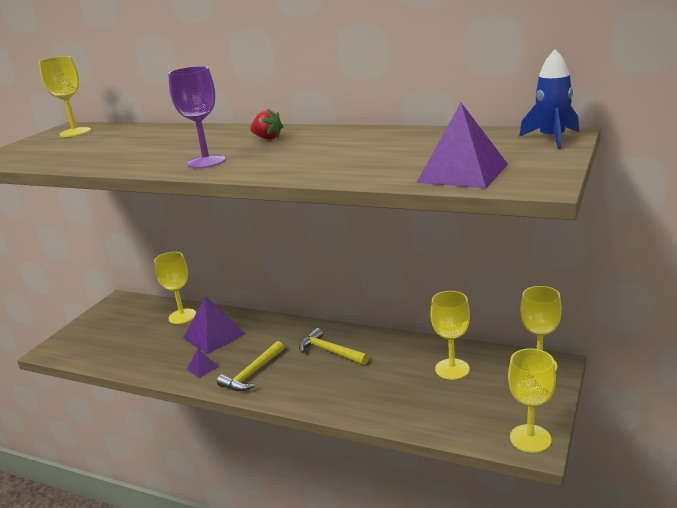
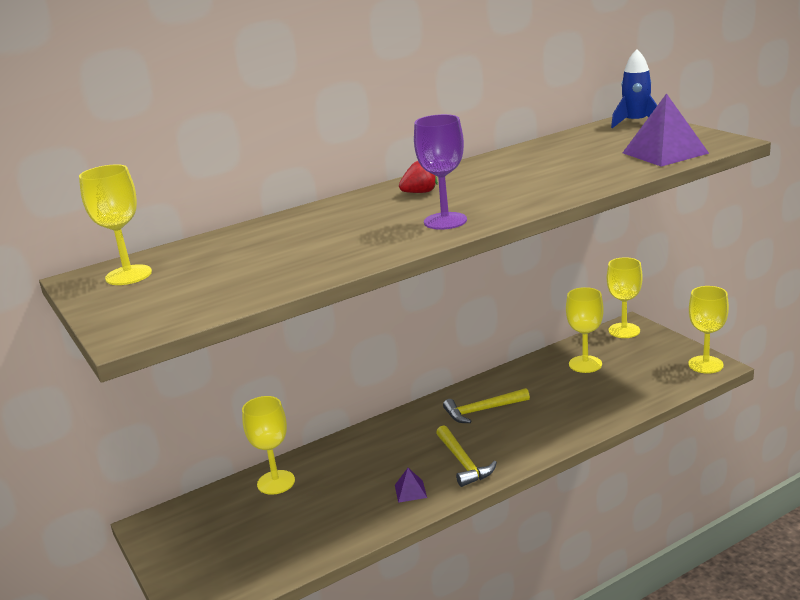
camera: 55 degrees left, 0 degrees up
(214, 335) = (354, 469): purple pyramid -> none

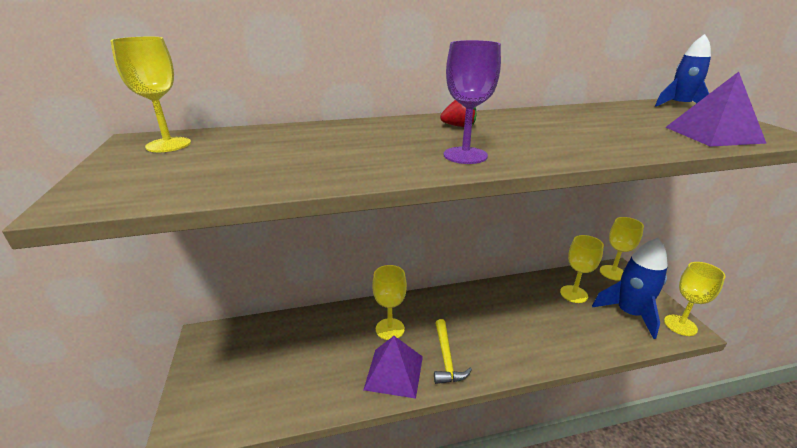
camera: 15 degrees right, 5 degrees up
(276, 482) = (304, 328): yellow goblet -> yellow goblet (390, 329)
(410, 491) = (394, 372): purple pyramid -> purple pyramid, size x2.11
(482, 410) = (479, 312): yellow hammer -> none
(650, 367) = (629, 313): none -> blue rocket

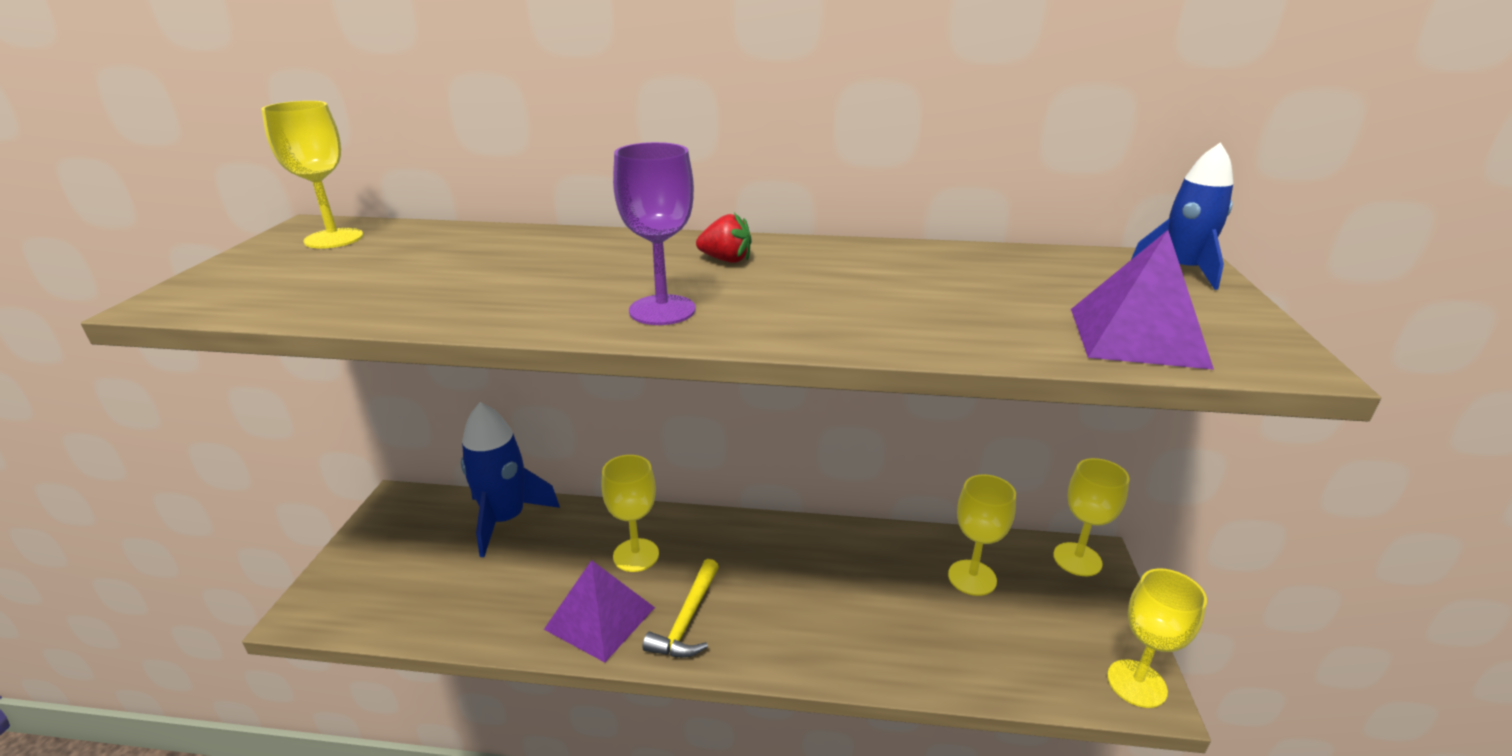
camera: 20 degrees right, 0 degrees up
(629, 313) = (1051, 636): blue rocket -> blue rocket (506, 519)

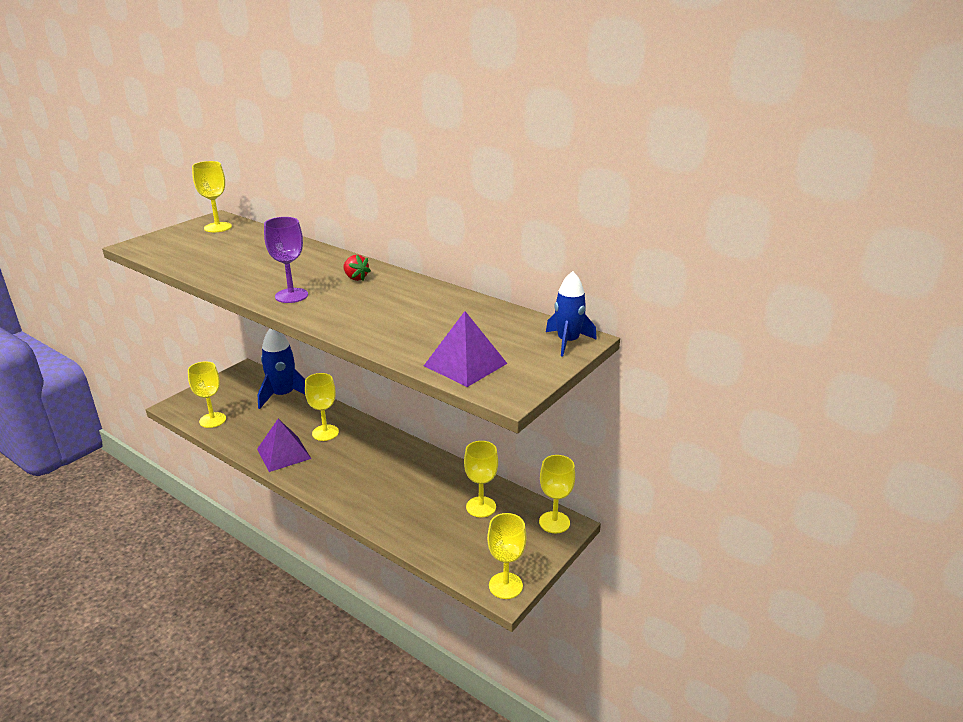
camera: 30 degrees right, 0 degrees up
(410, 609) = (212, 420): none -> yellow goblet
(687, 620) = (320, 469): yellow hammer -> none

